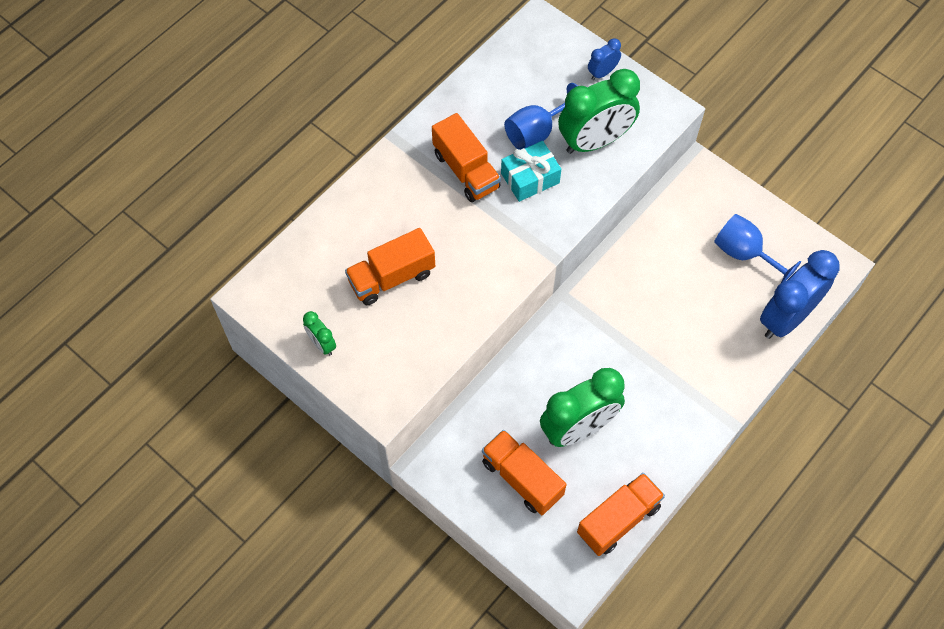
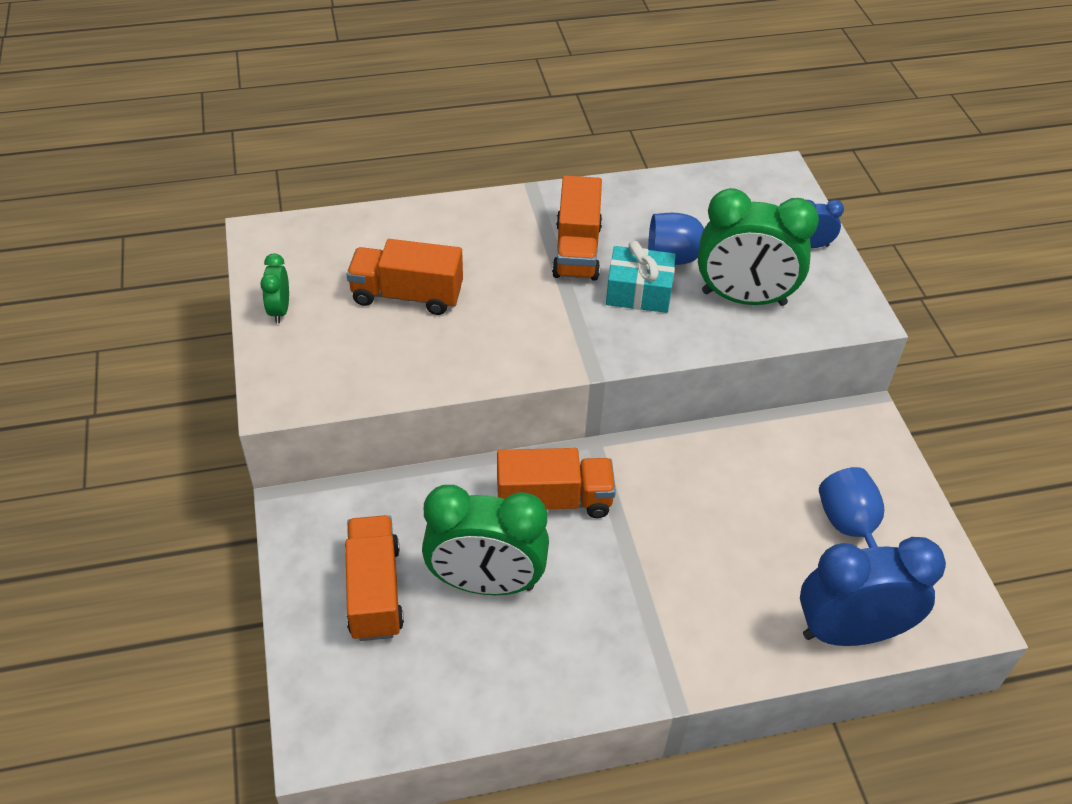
camera: 35 degrees right, 15 degrees down
(618, 520) = (438, 711): orange truck -> orange truck (554, 500)

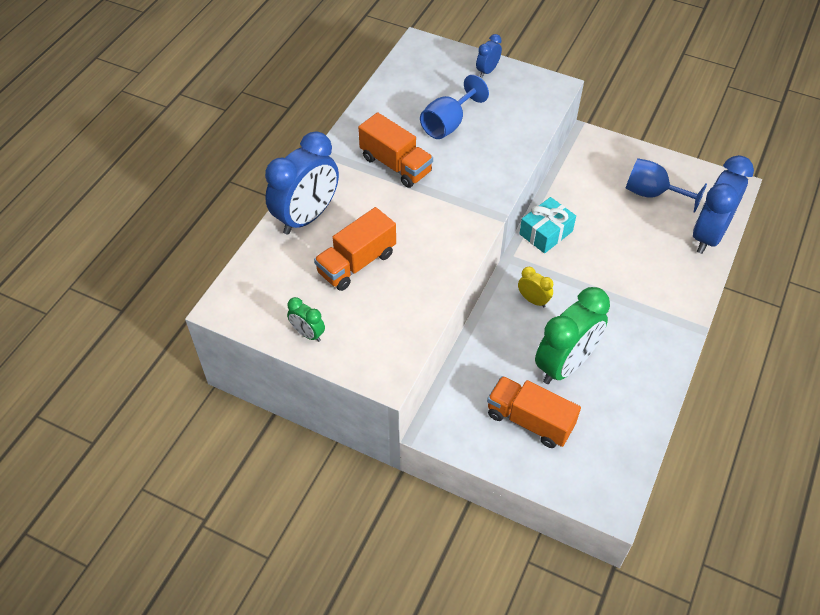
camera: 50 degrees left, 5 degrees up
(432, 226) = (307, 217): none -> blue clock
(554, 500) = (533, 300): orange truck -> yellow clock
(639, 292) = (455, 159): turquoise gift -> turquoise gift (546, 232)
(743, 298) = (501, 121): green clock -> none

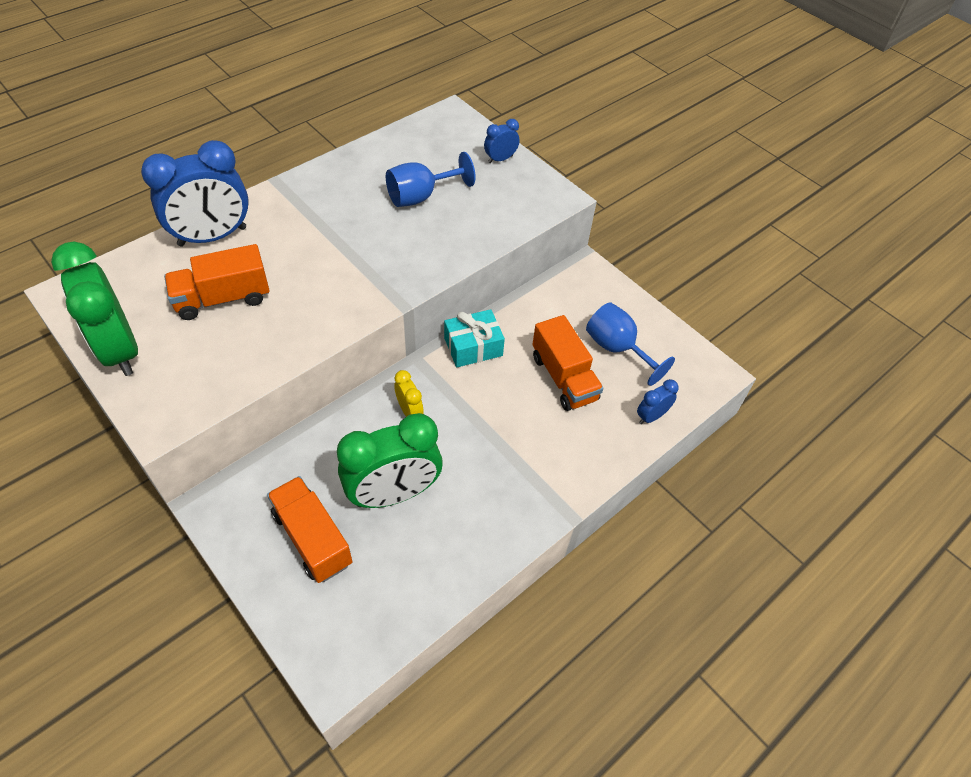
camera: 20 degrees right, 0 degrees up
(308, 334) = (119, 350): green clock -> green clock, size x2.17
(396, 165) = (338, 217): orange truck -> orange truck (564, 378)
(708, 235) = (651, 416): blue clock -> blue clock, size x0.46

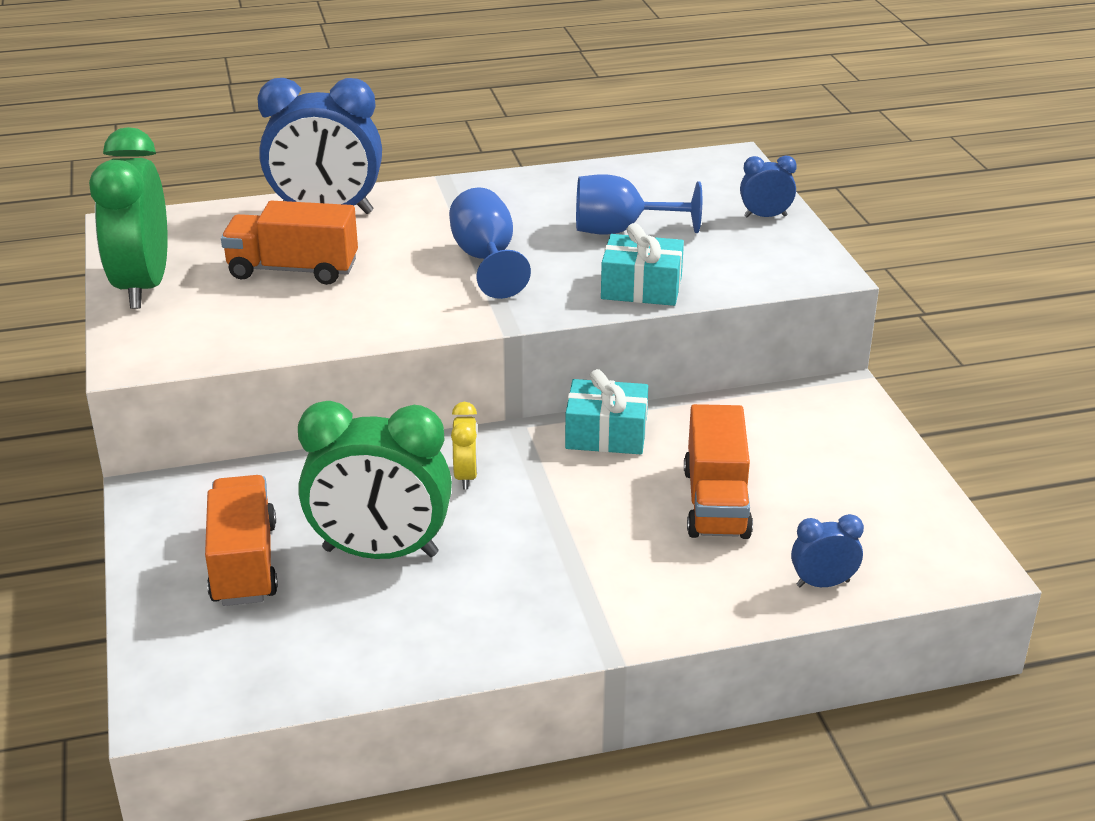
camera: 30 degrees right, 20 degrees down
(463, 243) = (641, 288): none -> turquoise gift
(617, 349) = (826, 493): blue goblet -> blue goblet (486, 260)

